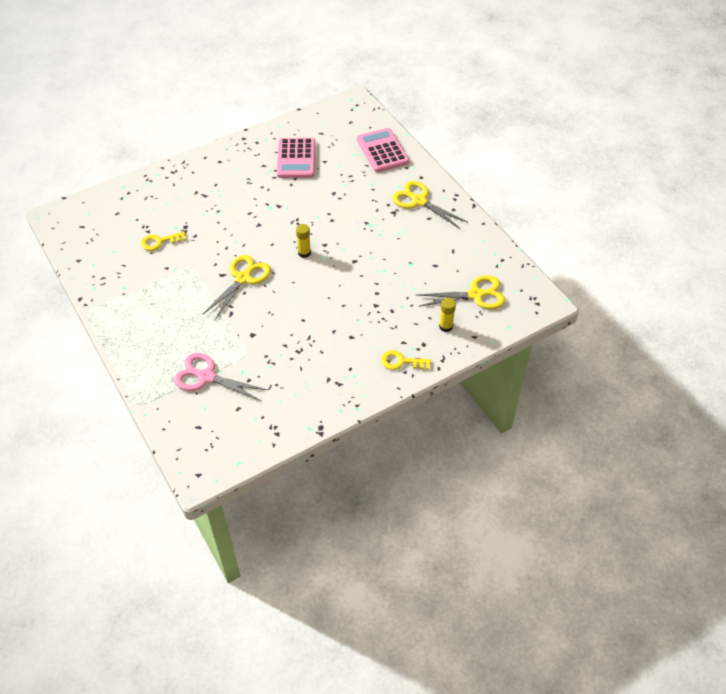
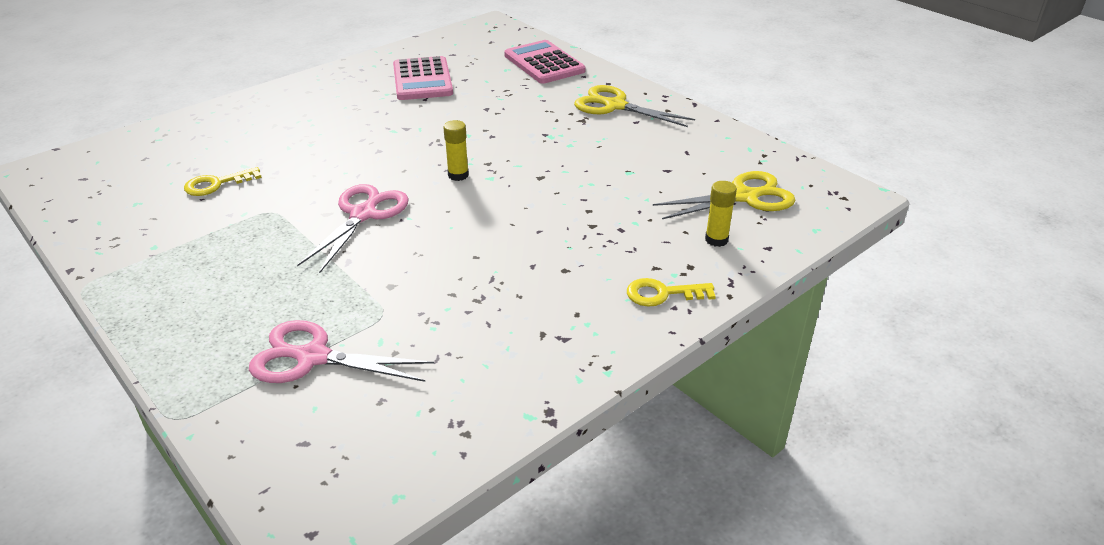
camera: 10 degrees left, 15 degrees down
(243, 278) = (363, 215): yellow scissors -> pink scissors

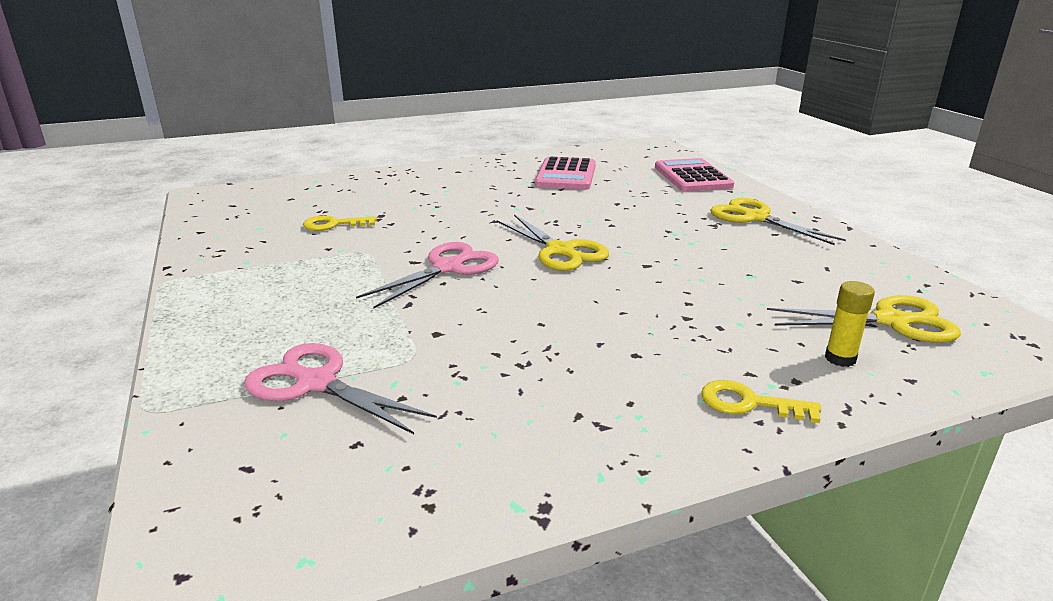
camera: 20 degrees right, 10 degrees down
(458, 175) = (560, 251): yellow glue stick -> yellow scissors

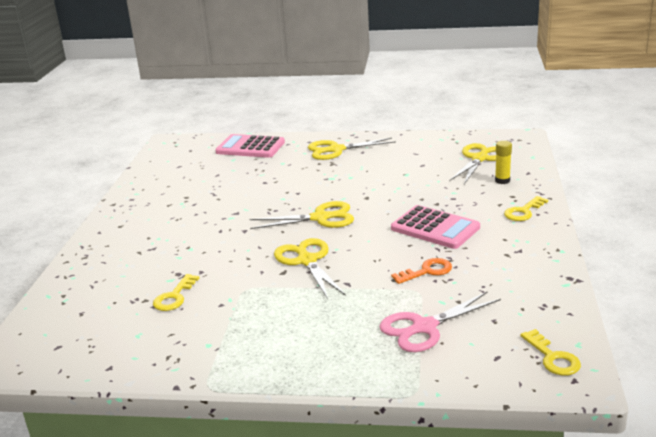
camera: 60 degrees left, 0 degrees up
(252, 534) = (553, 358): none -> yellow key
(447, 268) = (307, 261): pink scissors -> yellow scissors
(473, 353) = (427, 271): none -> orange key
(566, 175) = (190, 186): pink calculator -> pink calculator (435, 228)

